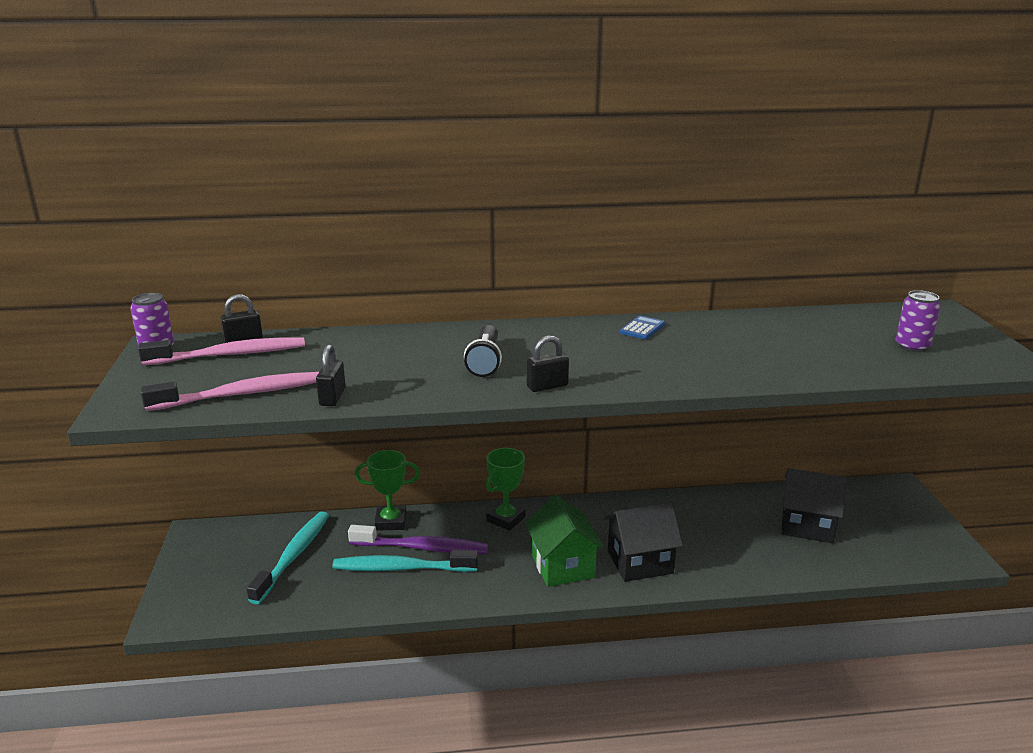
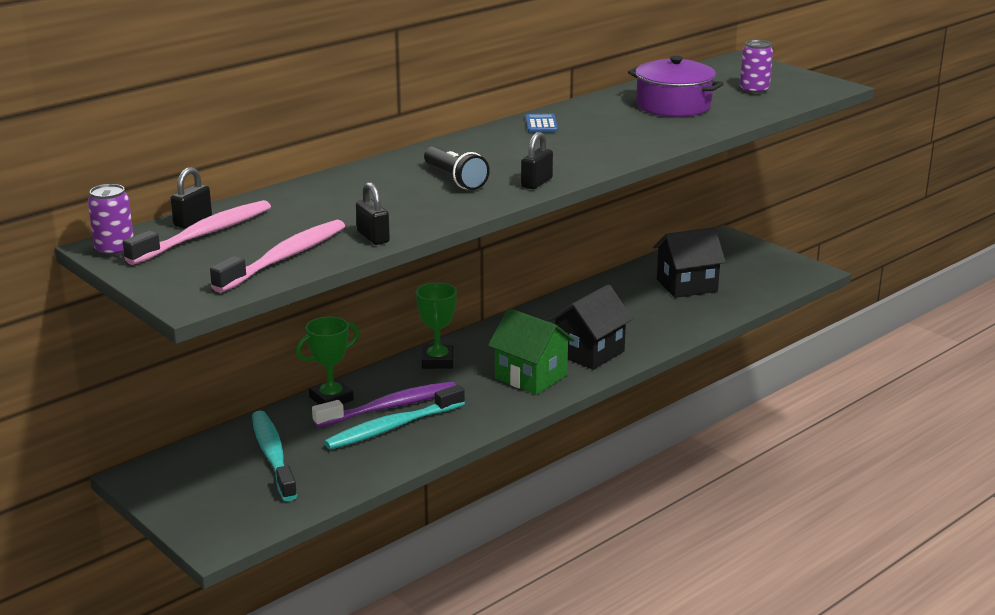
camera: 35 degrees left, 0 degrees up
(799, 341) = (673, 105): none -> purple pot

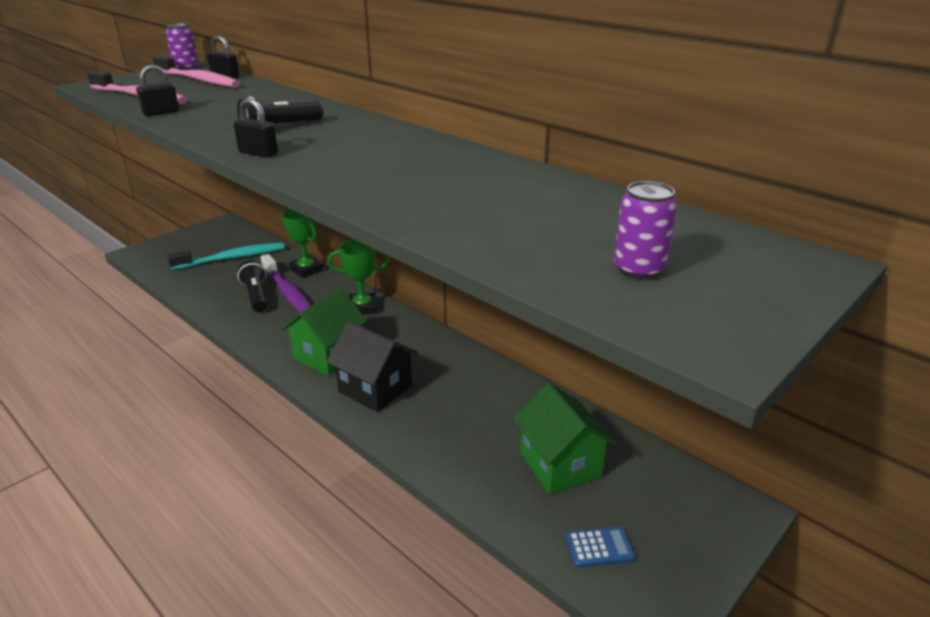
camera: 85 degrees right, 5 degrees up
(392, 427) = (256, 296): turquoise toothbrush -> black flashlight
(541, 124) = (440, 151): blue calculator -> blue calculator (599, 547)
(673, 105) = (532, 212): purple pot -> none
(687, 285) = (560, 465): black house -> green house

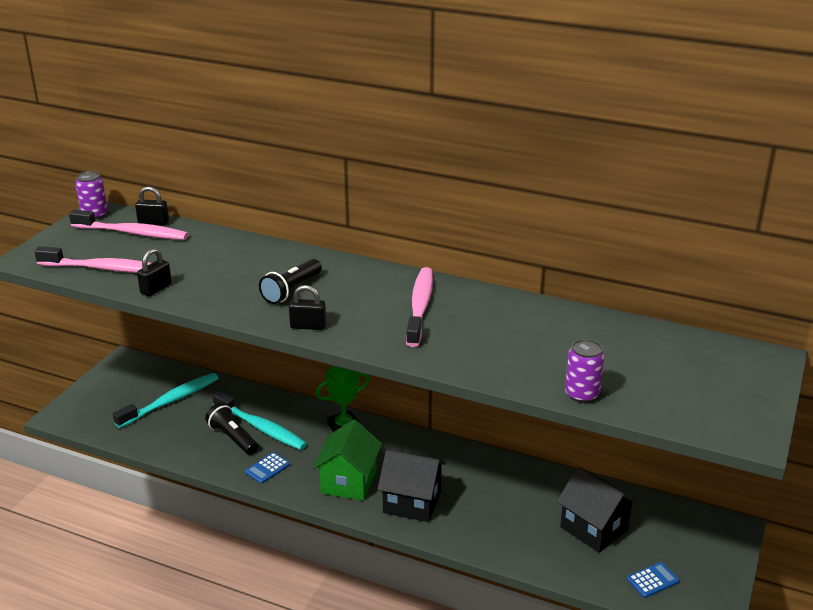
camera: 20 degrees left, 0 degrees up
(264, 327) = (267, 468): none -> blue calculator
(288, 293) = (261, 428): purple toothbrush -> turquoise toothbrush
(306, 270) = (258, 398): green trophy -> none
(394, 154) = (420, 306): none -> pink toothbrush
(560, 465) = (594, 528): green house -> black house
(639, 269) = (672, 387): purple can -> purple can (581, 394)

